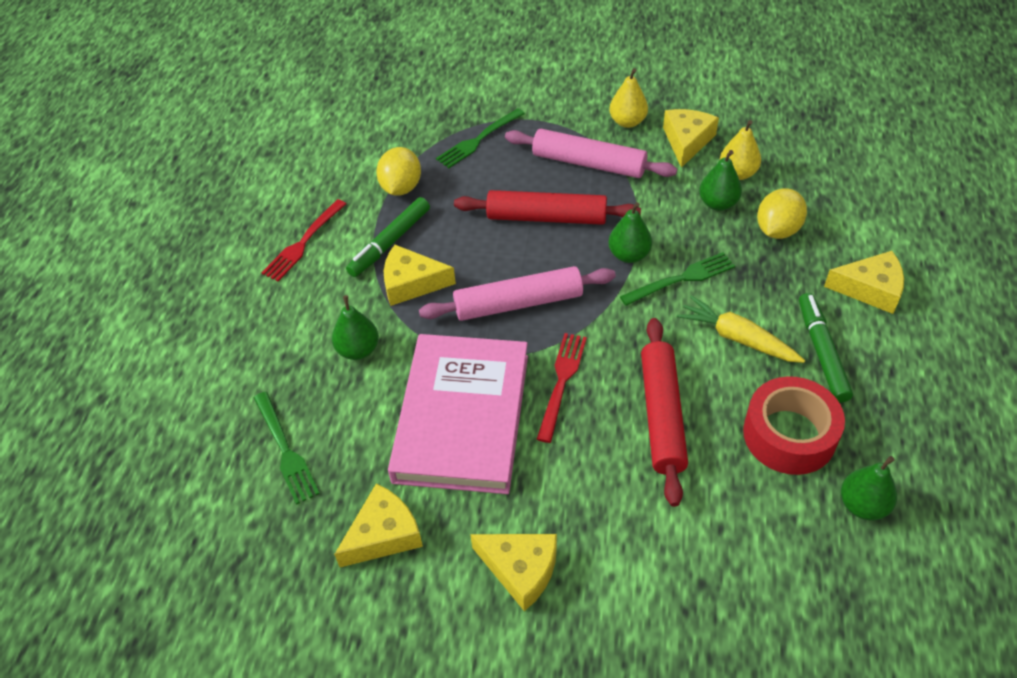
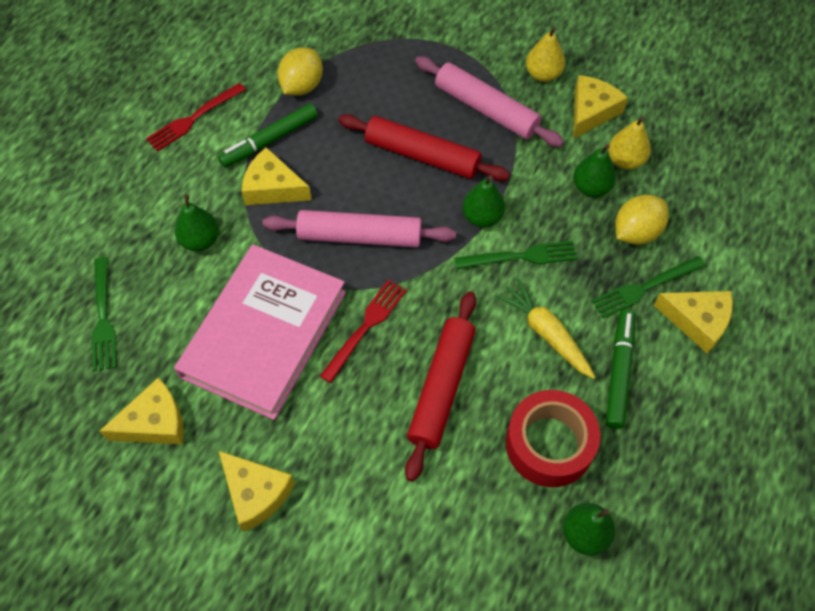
camera: 15 degrees right, 10 degrees up
(479, 140) = (393, 55): green fork -> green fork (645, 287)

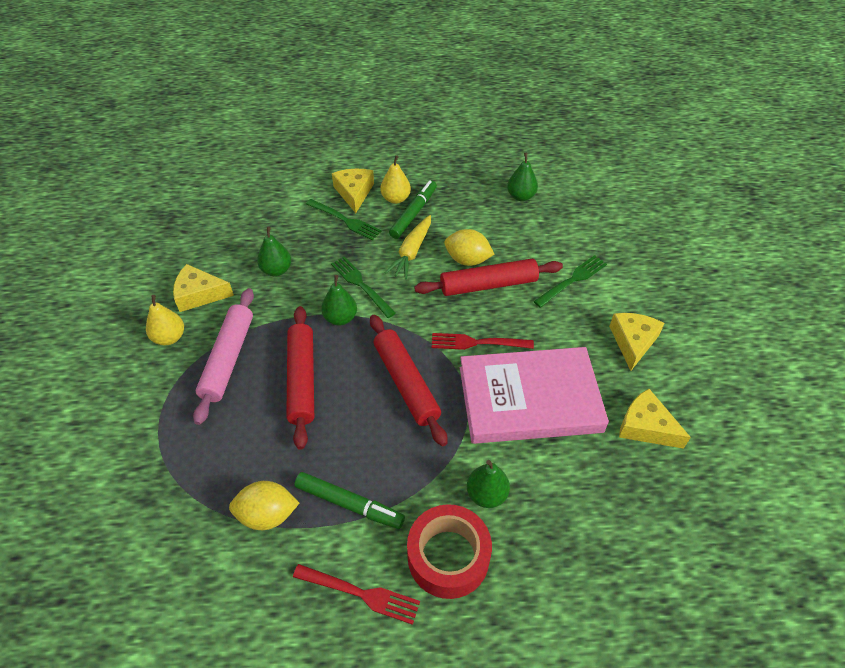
camera: 120 degrees left, 10 degrees down
(103, 317) = (606, 521): green fork -> green fork (572, 280)
(272, 188) = (399, 470): yellow cheese -> none
(360, 236) = (406, 383): pink rolling pin -> red rolling pin
(549, 444) = (483, 226): red tape -> red tape (448, 556)
(619, 371) = (413, 213): green marker -> green marker turned 135 degrees clockwise
(625, 160) = (240, 261): yellow pear -> yellow pear (396, 199)
(636, 232) = (303, 237): yellow lemon -> yellow lemon (467, 260)

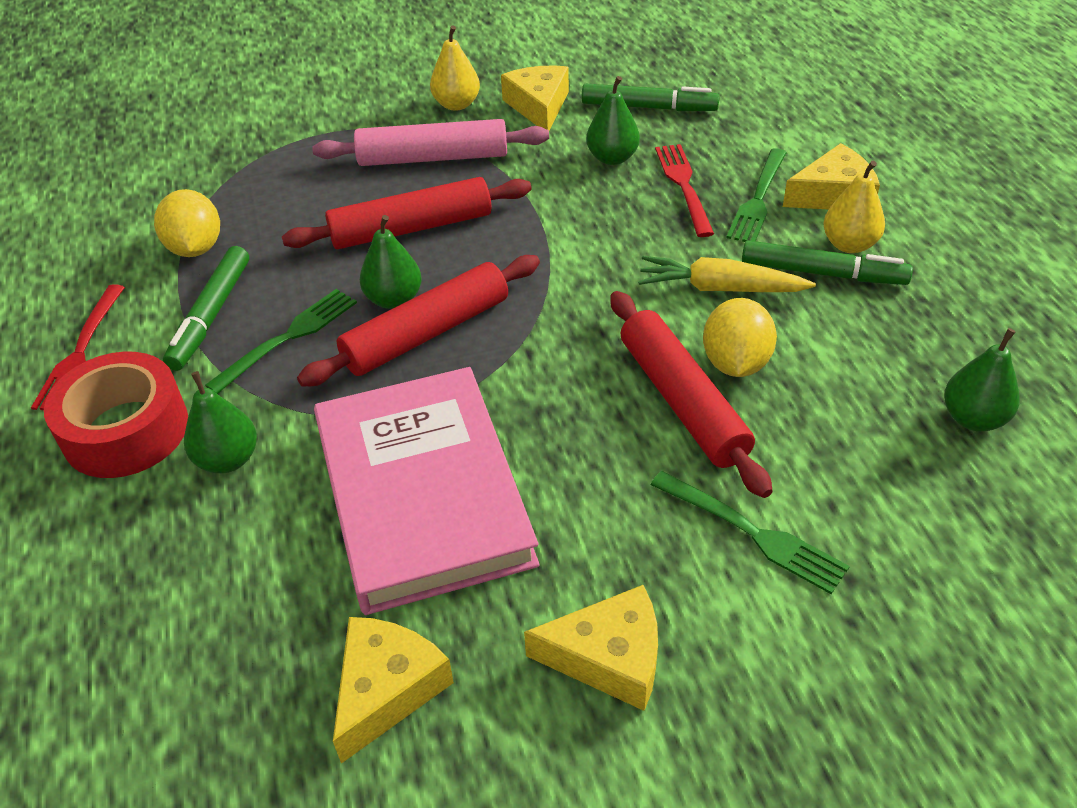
camera: 80 degrees right, 5 degrees down
(232, 243) = (649, 107): none -> green marker
(340, 318) = (538, 239): green pear -> green pear (394, 299)
(361, 285) = (616, 246): green fork -> green fork (288, 338)
(477, 343) = (534, 406): red fork -> red fork (683, 186)

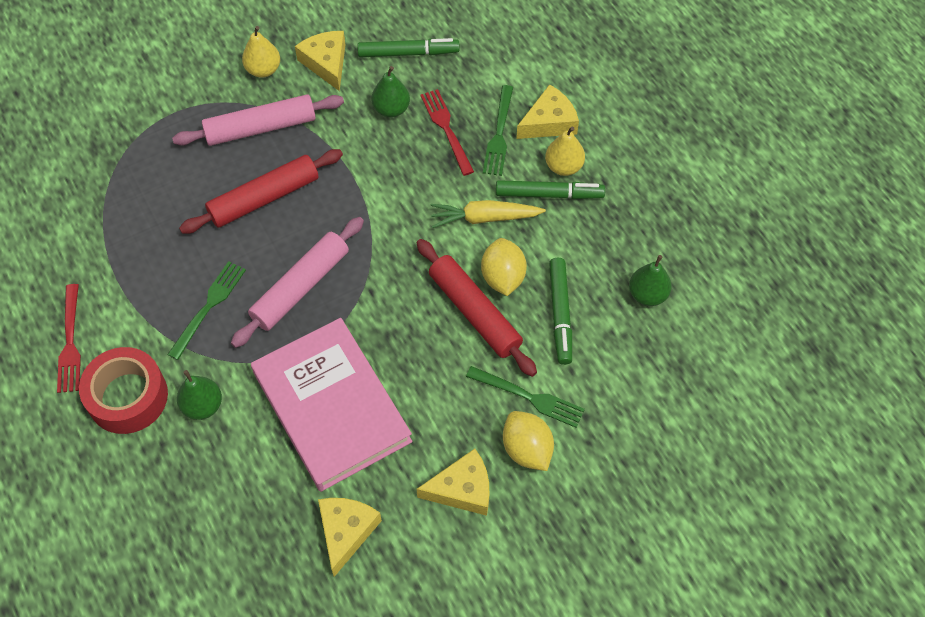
camera: 15 degrees left, 15 degrees up
(195, 248) = (114, 240): yellow lemon -> yellow lemon (527, 449)
(211, 315) = (149, 297): green marker -> green marker (560, 314)
(394, 299) = (270, 263): green pear -> none
(426, 333) = (300, 287): red rolling pin -> pink rolling pin

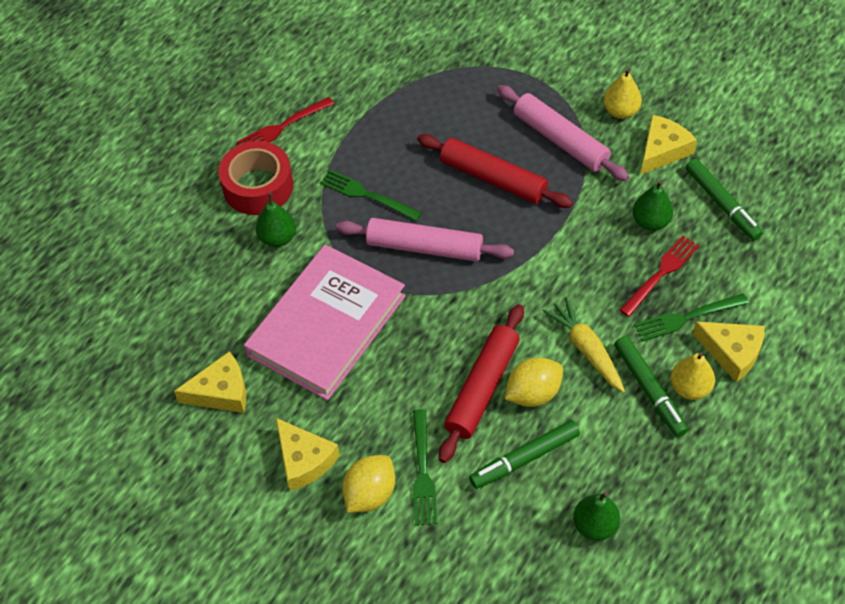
camera: 65 degrees right, 5 degrees down
(208, 307) = (367, 195): green fork -> green fork turned 150 degrees counterclockwise

